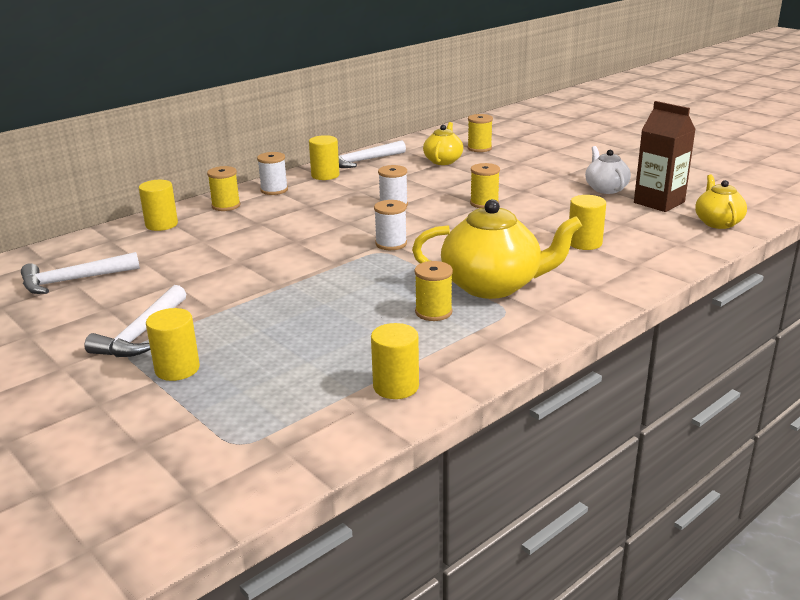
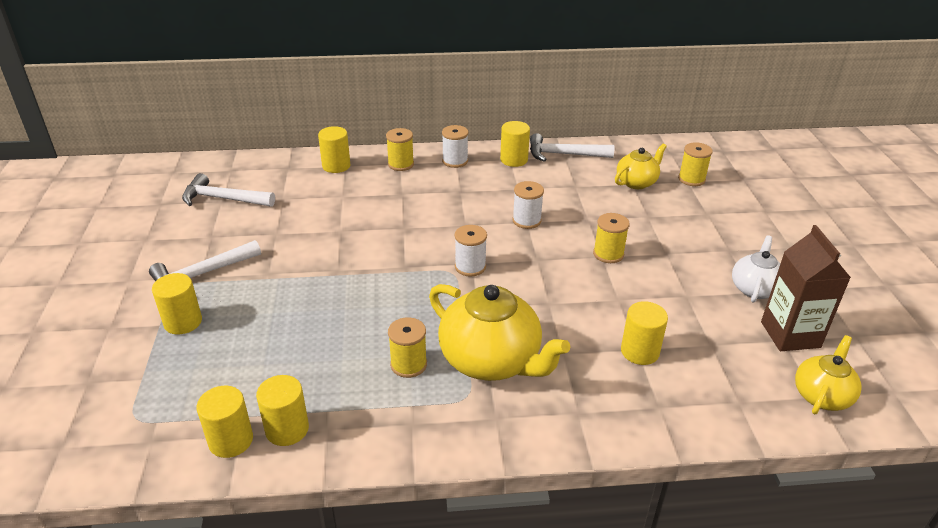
camera: 35 degrees right, 10 degrees up
(357, 414) = (231, 440): none -> yellow cylinder

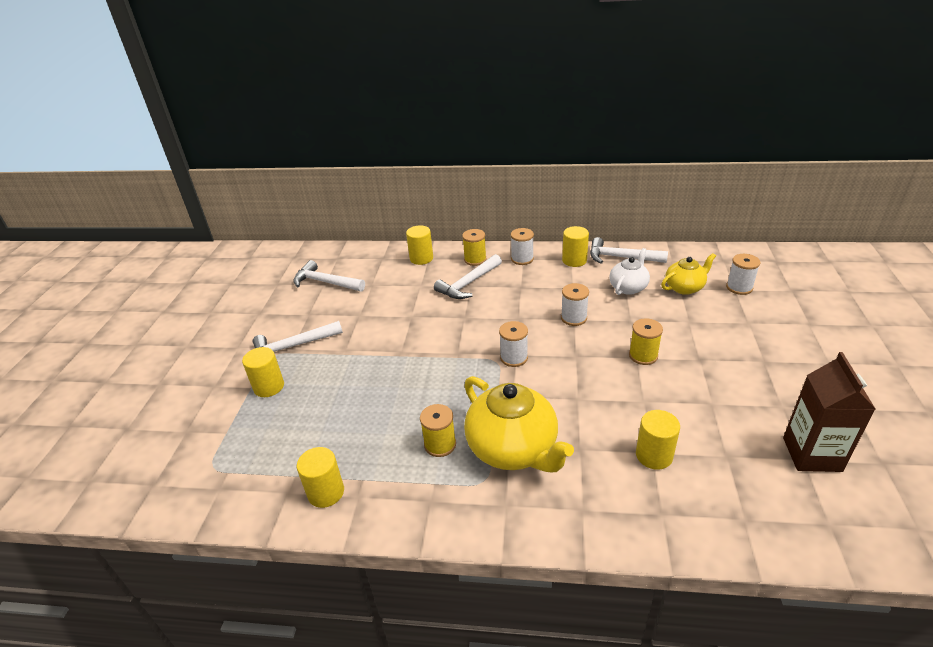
camera: 15 degrees right, 0 degrees up
(231, 440) = (279, 496): yellow cylinder -> none
(399, 191) = (468, 283): none -> white hammer
(691, 179) = (739, 287): yellow spool -> white spool
(754, 288) = (783, 402): white teapot -> white teapot (628, 287)
(822, 395) = (834, 523): yellow teapot -> none

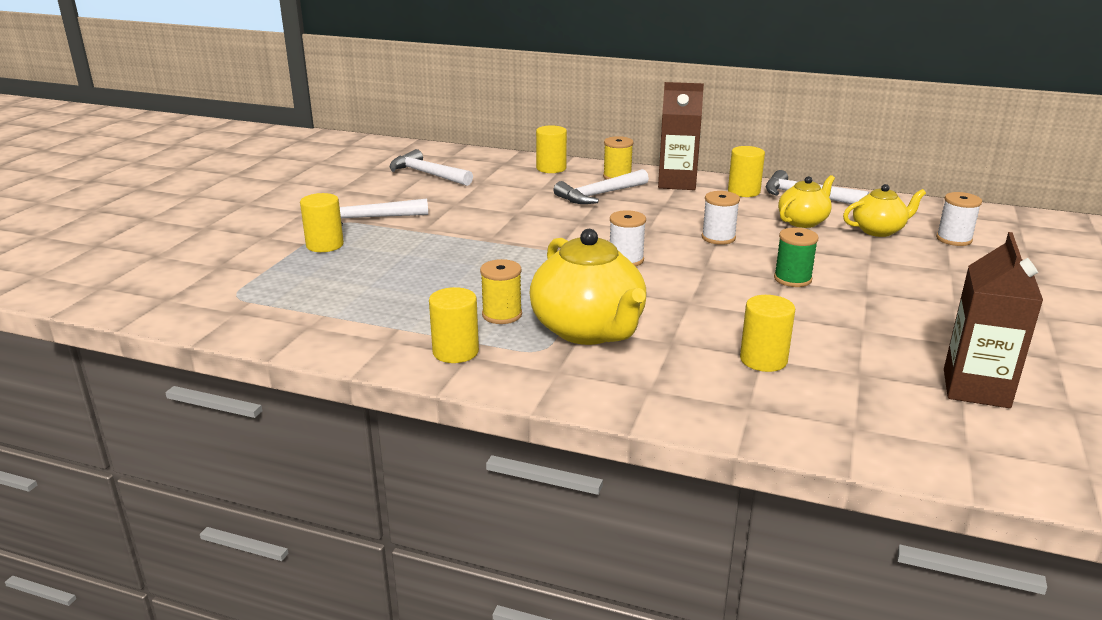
camera: 10 degrees right, 10 degrees down
(326, 492) = (352, 332): yellow cylinder -> yellow cylinder (455, 352)
(522, 259) = (677, 183): white spool -> brown carton
(628, 287) = (803, 221): white teapot -> yellow teapot
(643, 355) = (792, 279): yellow spool -> green spool

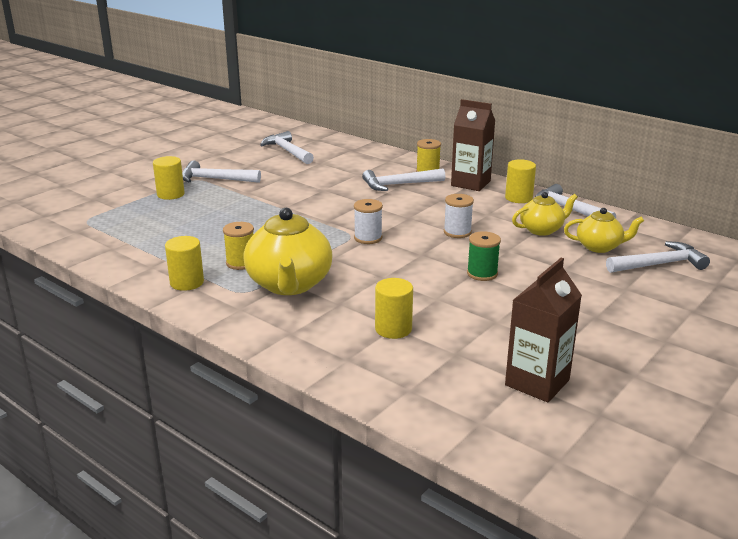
camera: 20 degrees right, 0 degrees up
(551, 168) = (383, 158): yellow cylinder -> none
(954, 239) = (659, 264): white spool -> white hammer

